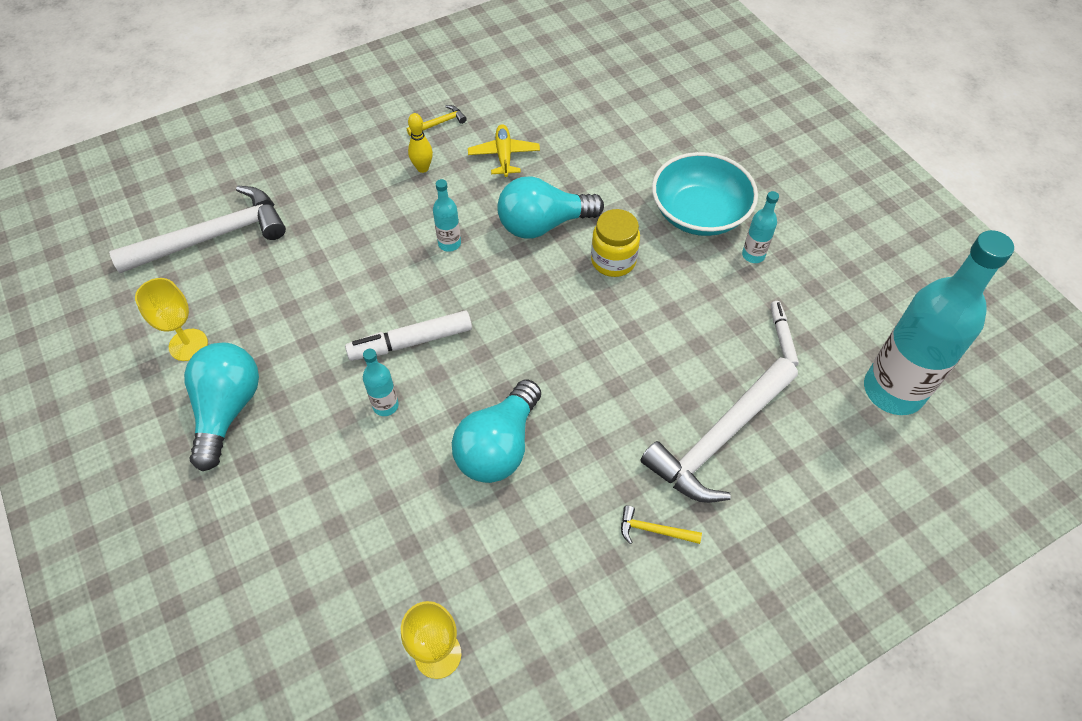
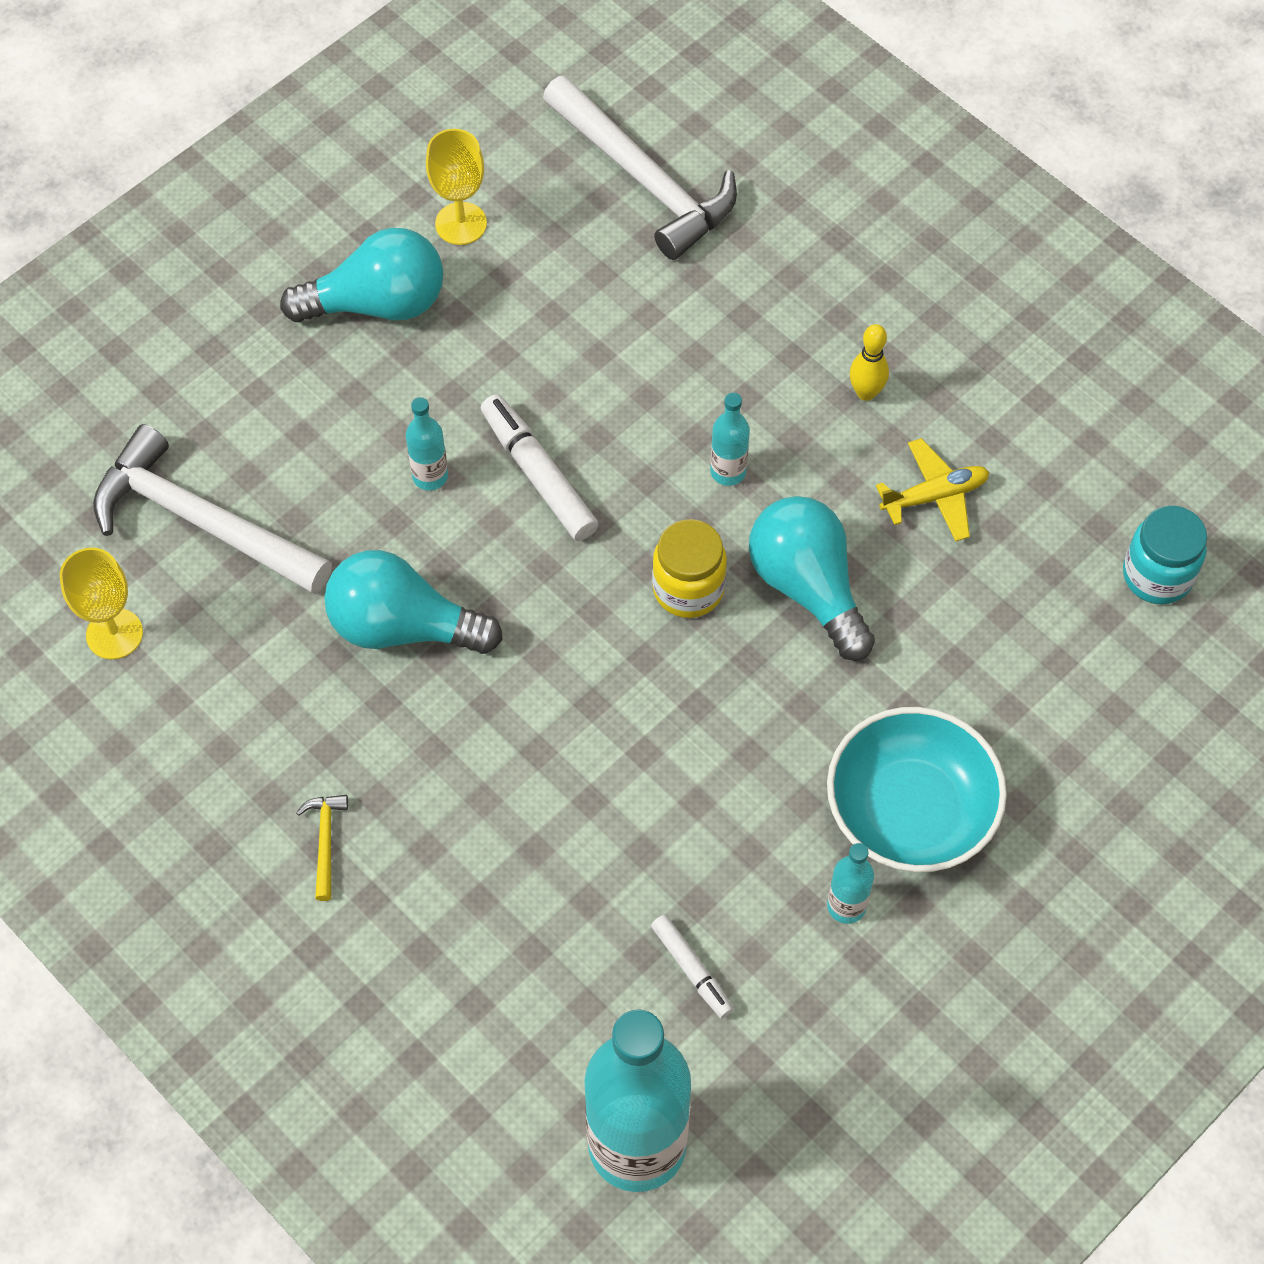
camera: 75 degrees right, 5 degrees up
(439, 123) = (972, 386): yellow hammer -> none
(585, 82) = (1157, 575): none -> turquoise jar
(613, 261) = (767, 701): yellow jar -> yellow jar (688, 589)
(719, 439) = (486, 903): white hammer -> white hammer (201, 521)
(782, 337) = (691, 969): white marker -> white marker turned 75 degrees clockwise

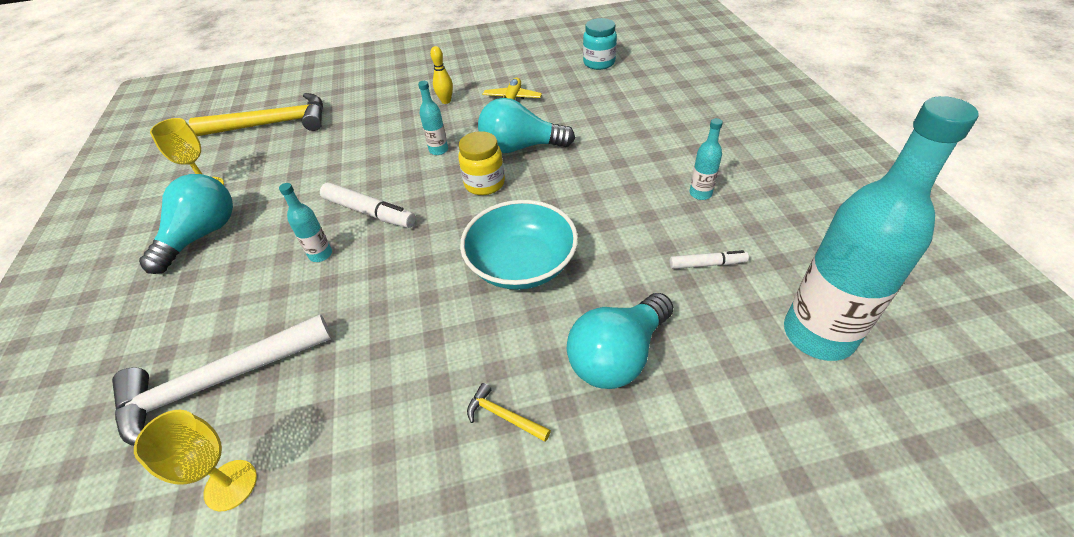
camera: 55 degrees left, 15 degrees down
(403, 627) = (395, 305): turquoise light bulb -> turquoise light bulb (618, 356)
(538, 475) = (369, 212): white marker -> white marker turned 150 degrees counterclockwise
(644, 179) = (272, 124): white hammer -> yellow hammer
(910, 810) = (660, 156): turquoise bowl -> turquoise bowl (521, 264)

